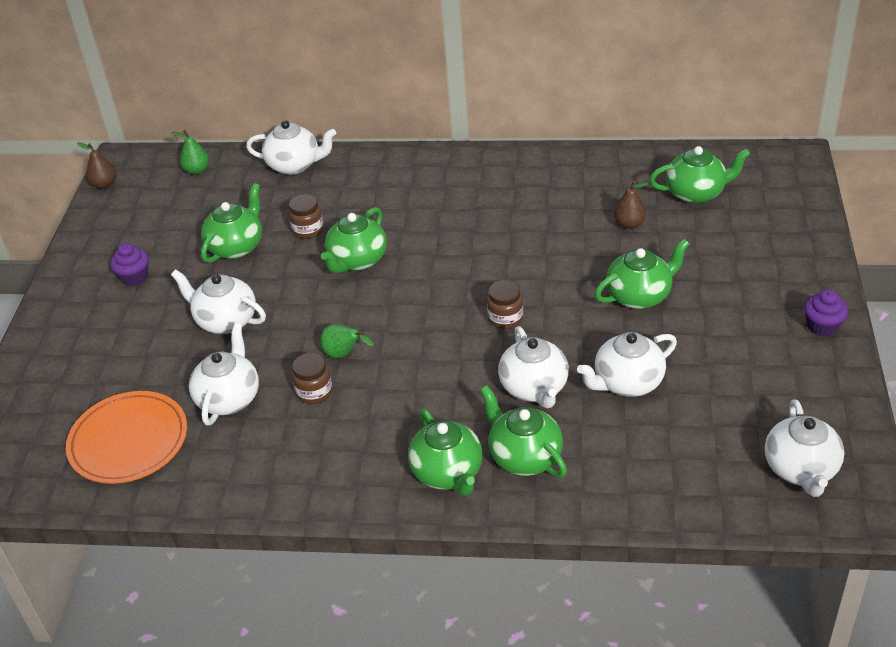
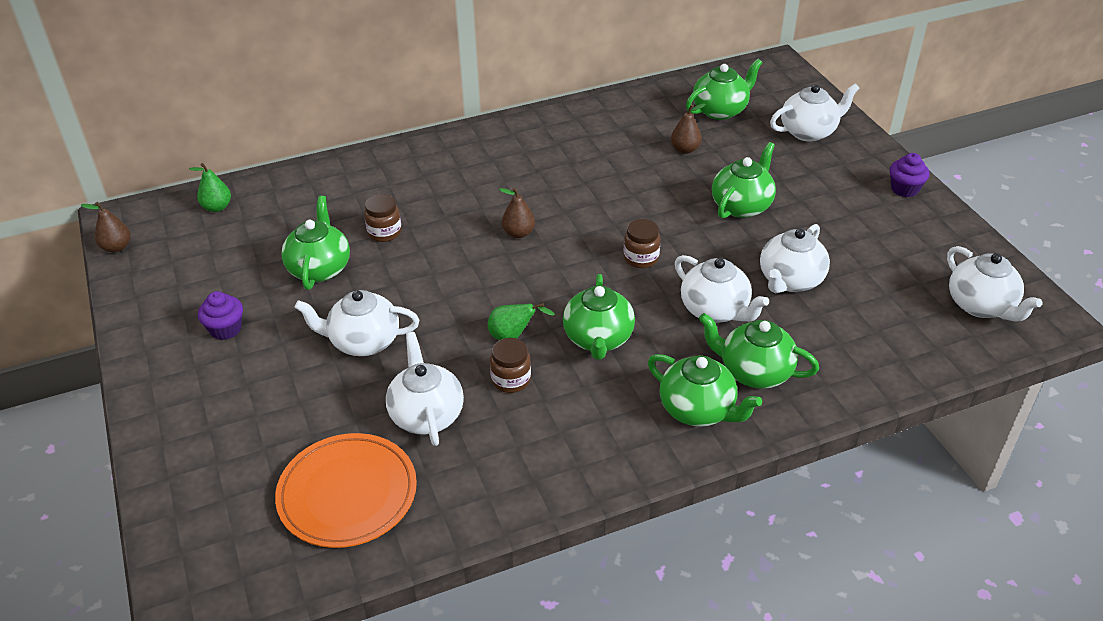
camera: 30 degrees left, 0 degrees up
(295, 165) = (323, 176): white teapot -> white teapot (809, 132)
(357, 261) = (458, 247): green teapot -> green teapot (598, 339)
(416, 263) = (518, 233): none -> brown pear

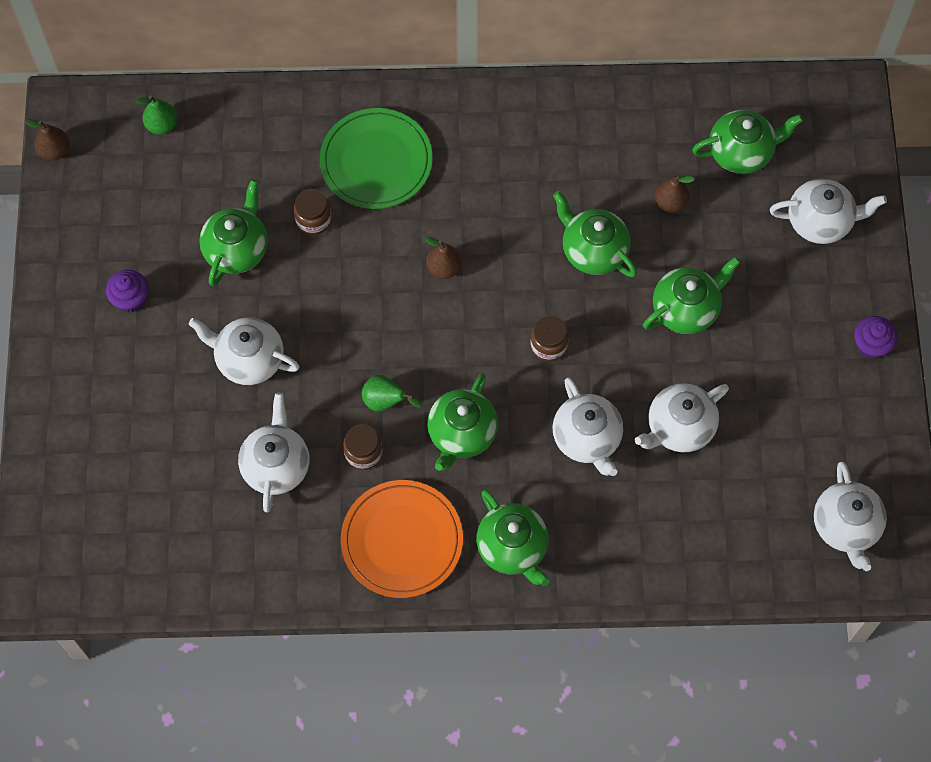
camera: 20 degrees right, 25 degrees up
(347, 494) = (184, 525): orange plate -> orange plate (402, 540)
(424, 184) = (376, 161): none -> green plate
(754, 372) = (584, 524): green teapot -> green teapot (593, 250)

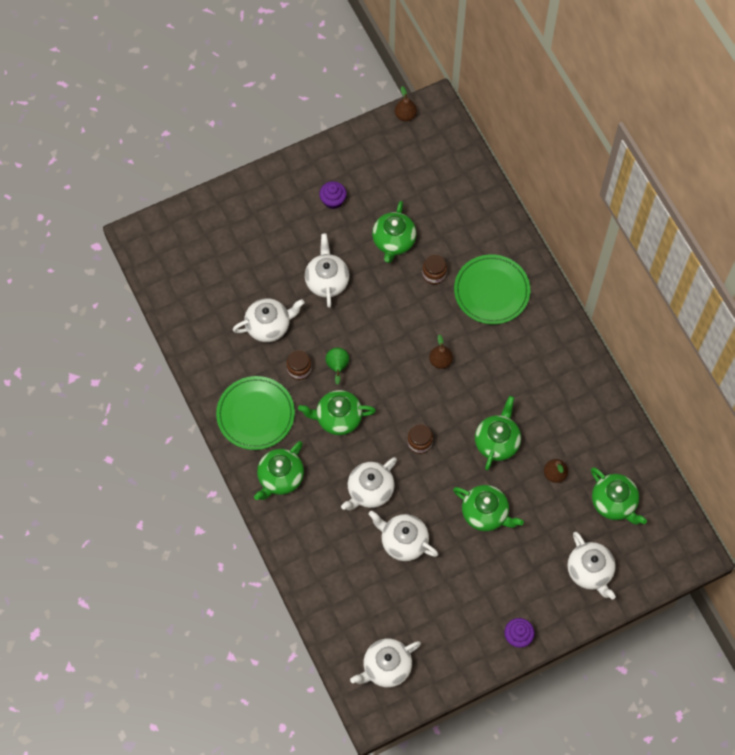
camera: 65 degrees right, 0 degrees up
(162, 125) = (452, 163): green pear -> none
(237, 249) = (393, 241): green teapot -> green teapot turned 105 degrees clockwise
(402, 540) = (255, 414): orange plate -> green plate

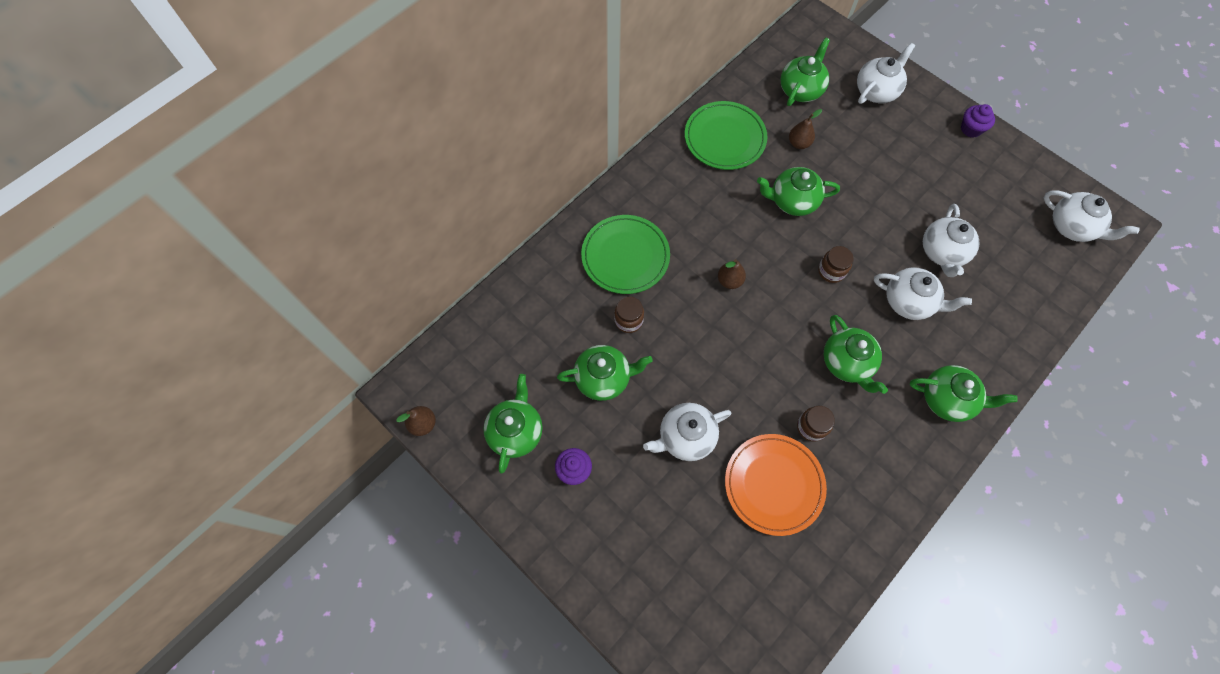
camera: 110 degrees left, 0 degrees up
(255, 414) = (890, 456): green plate -> green plate (725, 138)
(269, 326) = (773, 484): white teapot -> orange plate
(337, 367) = (787, 385): green pear -> none
(485, 513) = (871, 189): green teapot -> green teapot (516, 431)

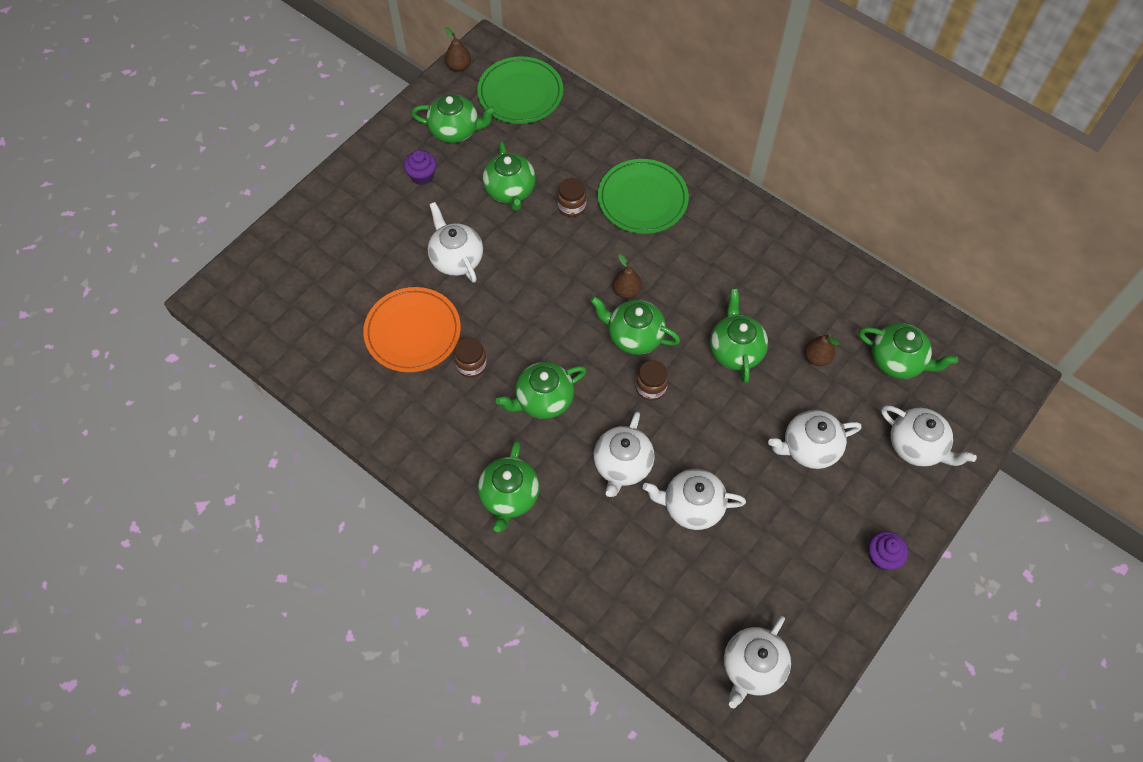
camera: 85 degrees right, 5 degrees down
(725, 138) = (808, 282): green plate -> green plate (520, 93)
(778, 279) = (634, 336): none -> green teapot
(882, 161) = (809, 448): none -> white teapot

